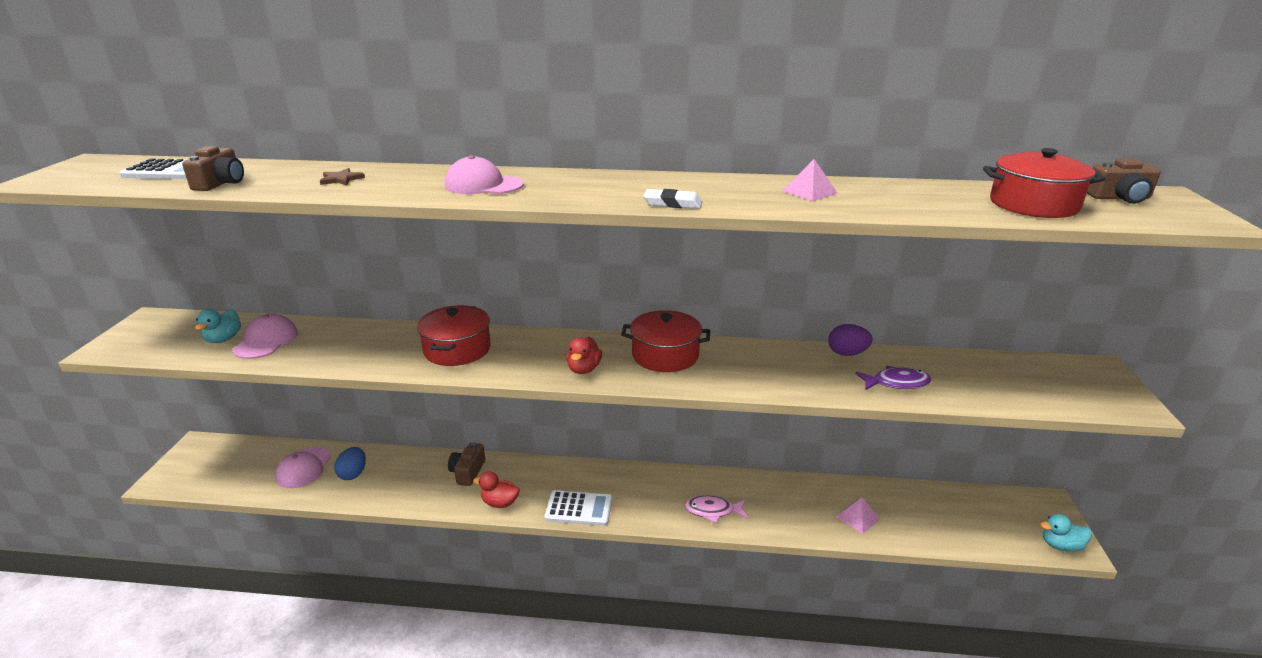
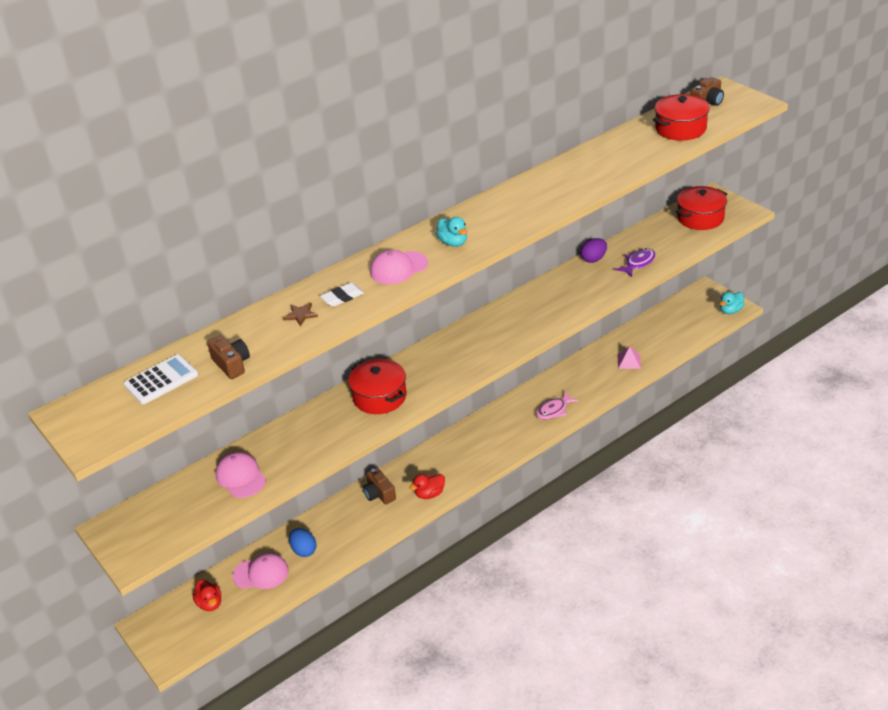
camera: 40 degrees left, 10 degrees up
(223, 339) = (206, 497): turquoise duck -> turquoise duck (453, 243)
(304, 468) = (261, 573): pink cap -> pink cap turned 60 degrees counterclockwise
(579, 509) = (480, 463): white calculator -> none
(584, 369) = (475, 358): red duck -> red duck (210, 604)
(665, 355) = (504, 321): red pot -> red pot (700, 218)
(672, 203) = (526, 222): white eraser -> white eraser (342, 297)
(809, 192) = (573, 174): pink pyramid -> none

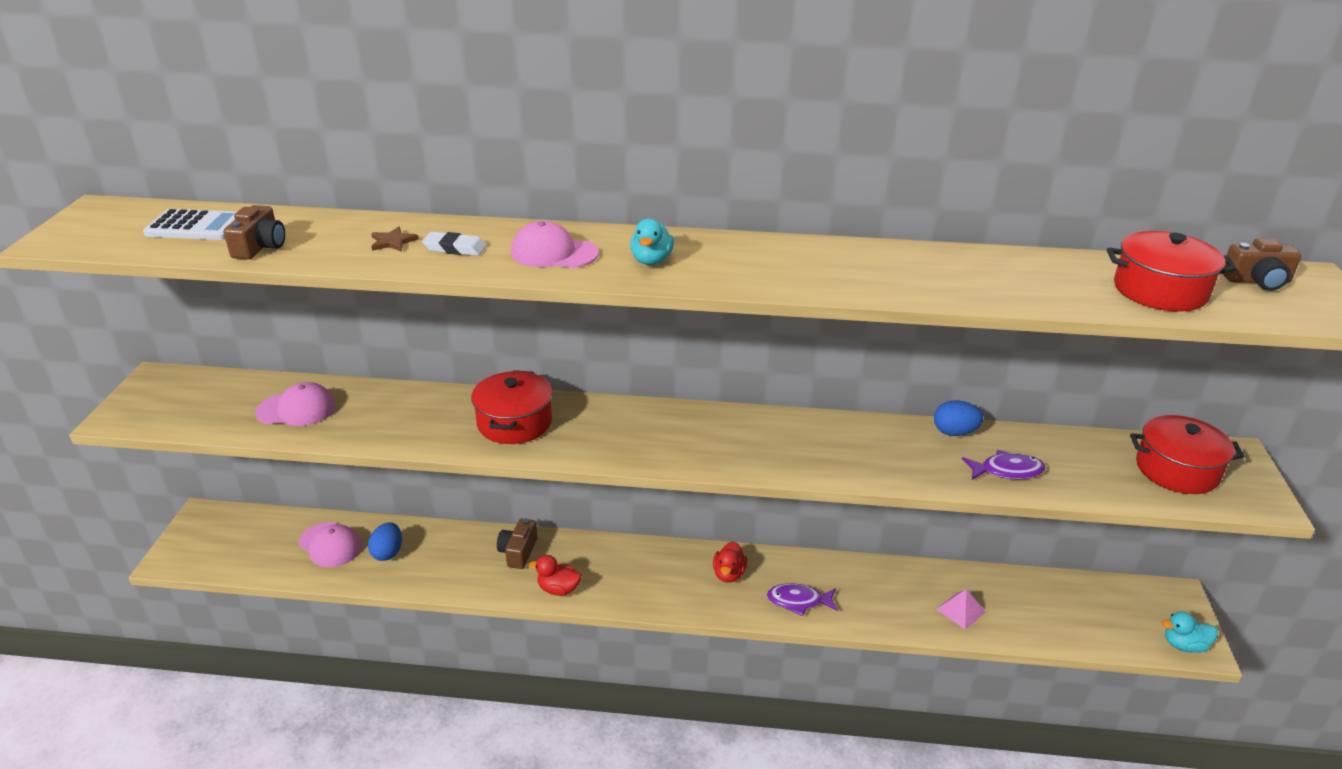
camera: 40 degrees right, 5 degrees down
(210, 604) = (261, 538): red duck -> red duck (729, 574)
(240, 477) = (296, 409): pink cap -> pink cap turned 75 degrees clockwise
(554, 410) = (798, 601): pink fish -> purple fish
(593, 259) = (954, 432): purple egg -> blue egg

